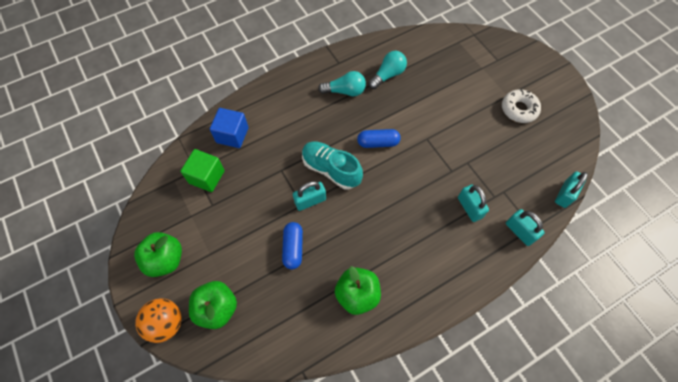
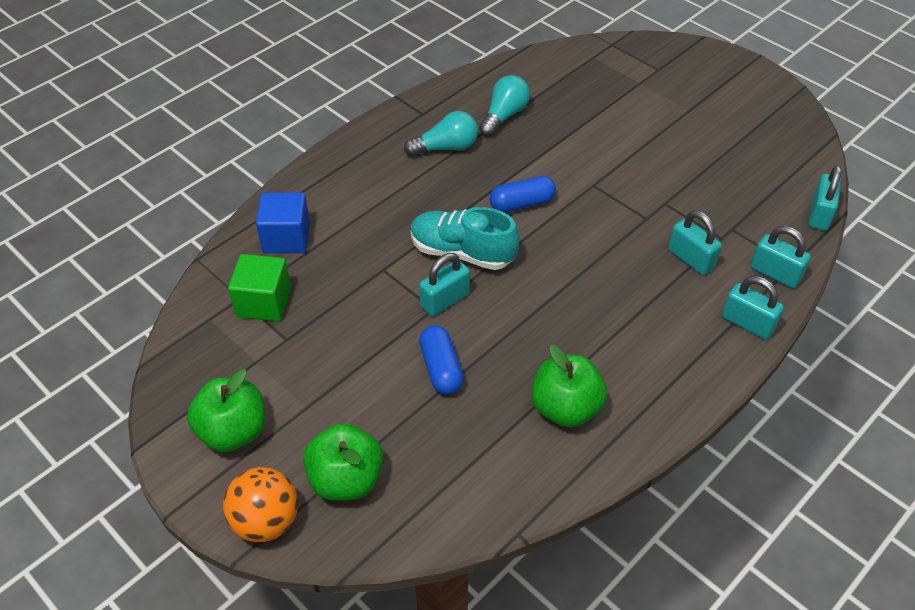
camera: 15 degrees left, 15 degrees down
(489, 263) = (747, 323): none -> turquoise padlock
(519, 109) = (713, 124): white donut -> none

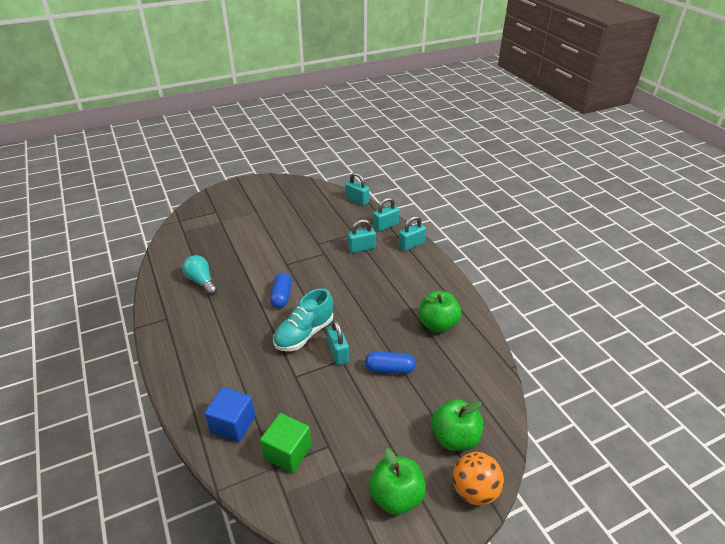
camera: 70 degrees left, 10 degrees down
(446, 148) = (208, 316): turquoise light bulb -> none

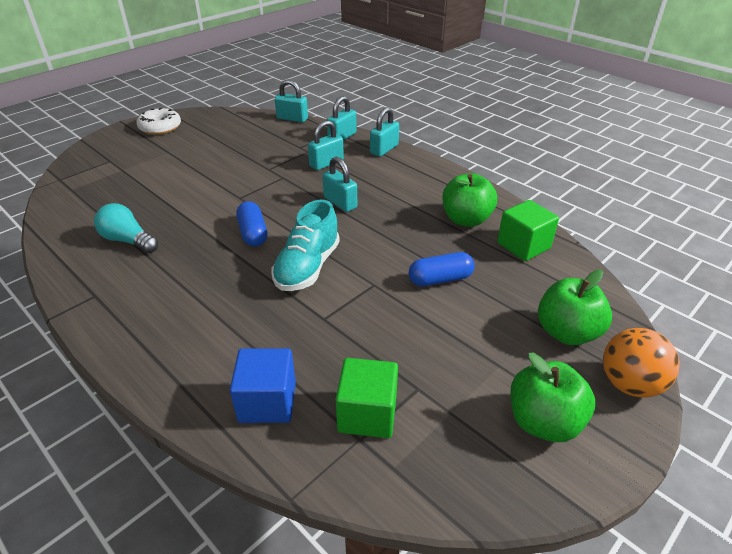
camera: 20 degrees left, 0 degrees up
(260, 189) = (160, 127): none -> white donut
(338, 352) = (364, 277): turquoise padlock -> turquoise padlock (340, 202)
(468, 358) = (523, 246): none -> green cube

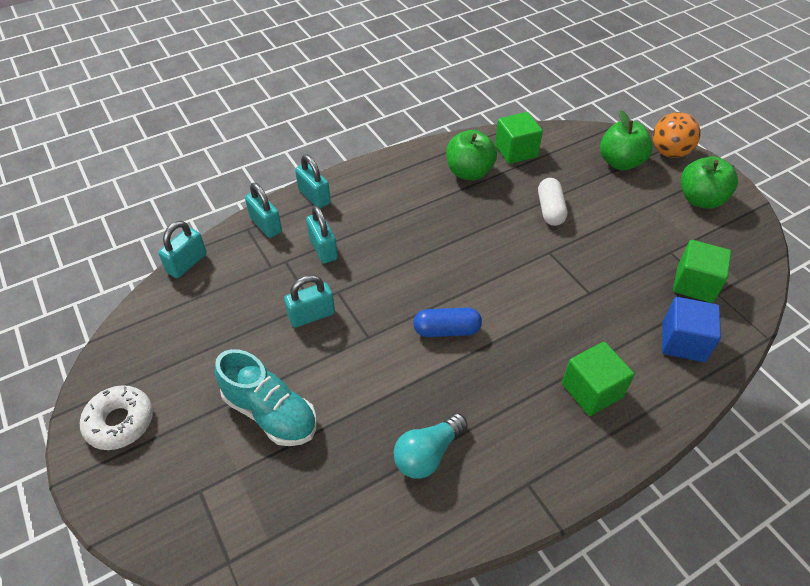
camera: 75 degrees left, 10 degrees up
(192, 328) = (591, 390): none -> green cube
(307, 267) = (516, 293): turquoise shoe -> turquoise shoe (270, 413)
(340, 202) = (410, 251): turquoise padlock -> turquoise padlock (311, 315)
(440, 279) = (550, 210): blue capsule -> white capsule

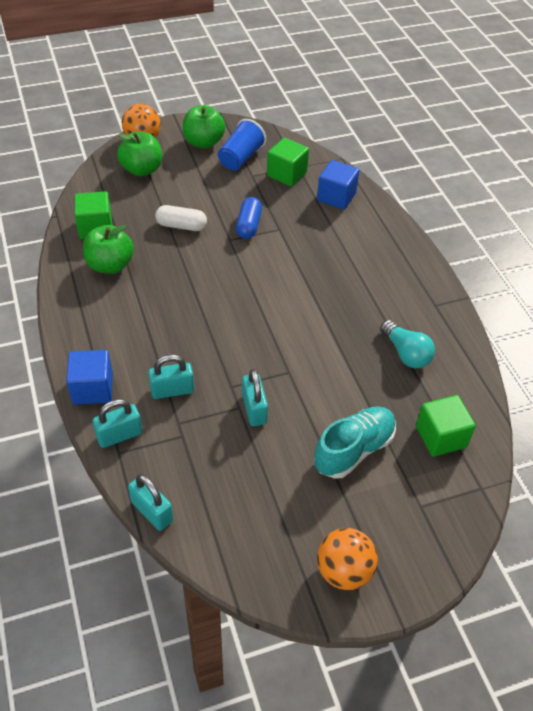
camera: 80 degrees left, 0 degrees up
(120, 422) = (344, 571): white donut -> orange ball
(314, 196) = (93, 389): turquoise padlock -> blue cube
(446, 330) = (294, 320): blue capsule -> blue capsule (248, 225)
(591, 390) = (367, 253): green cube -> green cube (441, 437)
(695, 236) = (240, 158): none -> blue cup

